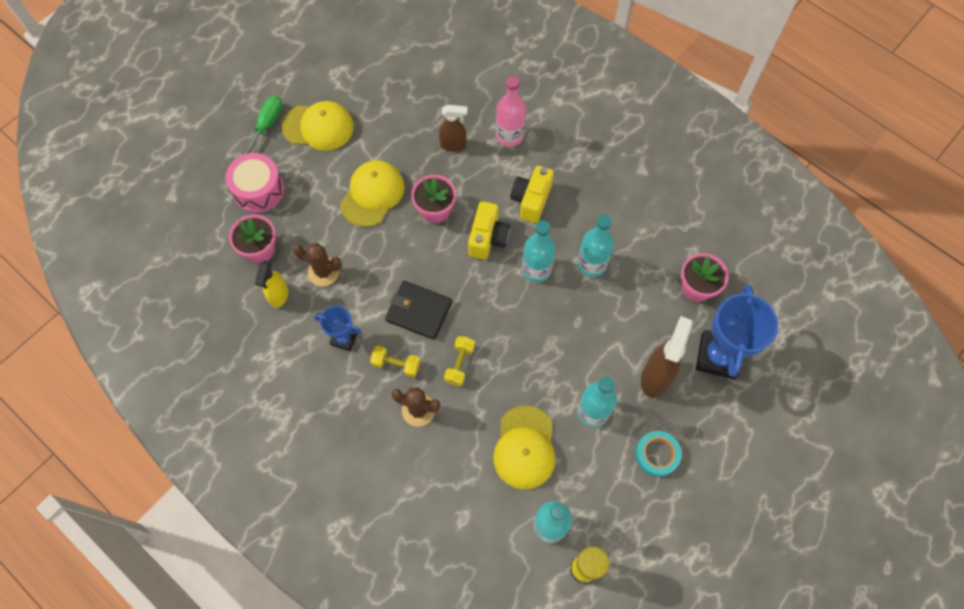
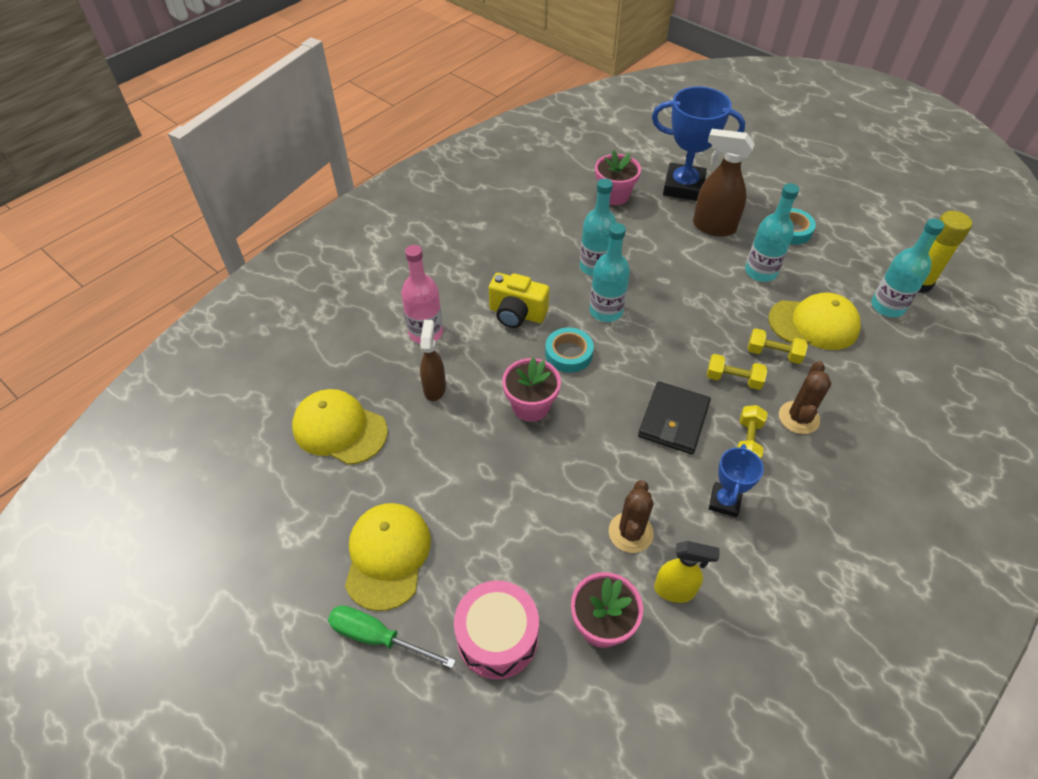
camera: 90 degrees left, 15 degrees down
(372, 194) = (507, 477): yellow cap -> yellow cap (339, 429)
(488, 238) = (568, 353): yellow camera -> turquoise tape
(488, 403) = (773, 354): none -> yellow dumbbell

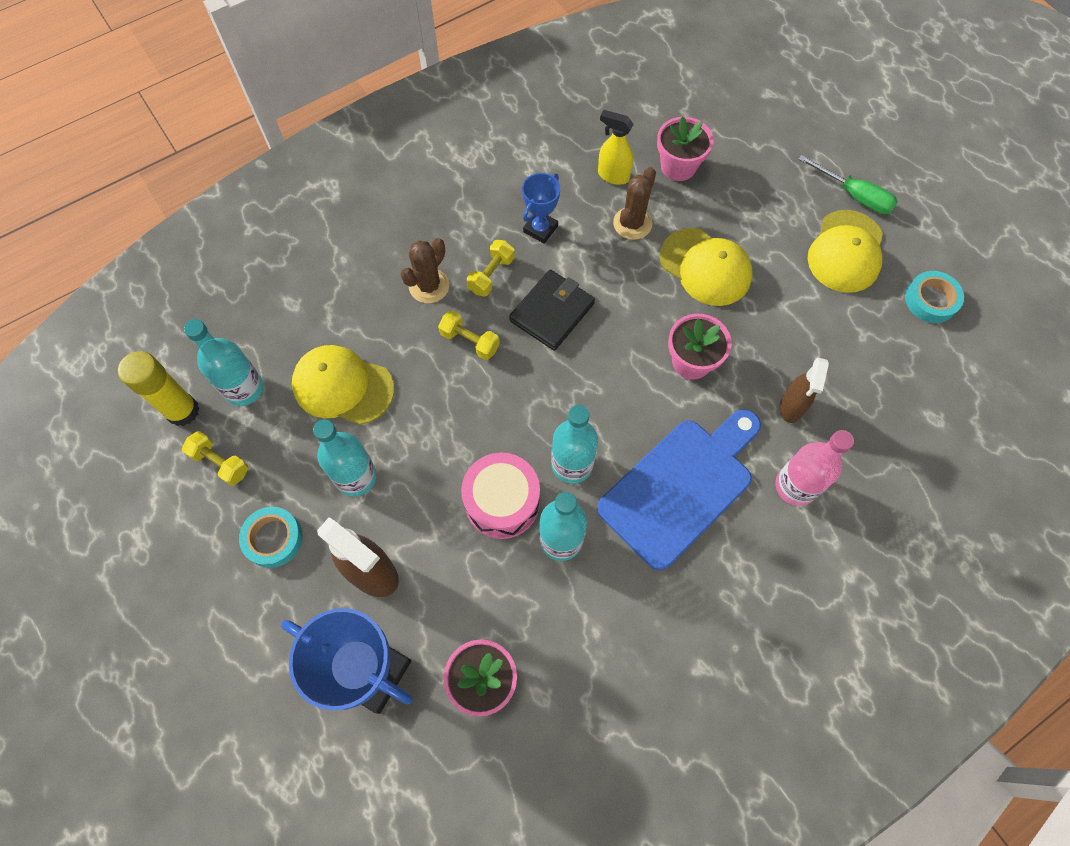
camera: 165 degrees left, 15 degrees up
(339, 429) = (894, 382): yellow cap -> yellow cap (705, 267)
(497, 637) = (761, 176): pink drum -> pink drum (502, 502)
(517, 314) = (680, 487): yellow camera -> blue cutting board
(568, 353) = (634, 415): turquoise tape -> turquoise tape (930, 300)
(773, 354) = (410, 360): yellow dumbbell -> yellow dumbbell (220, 463)

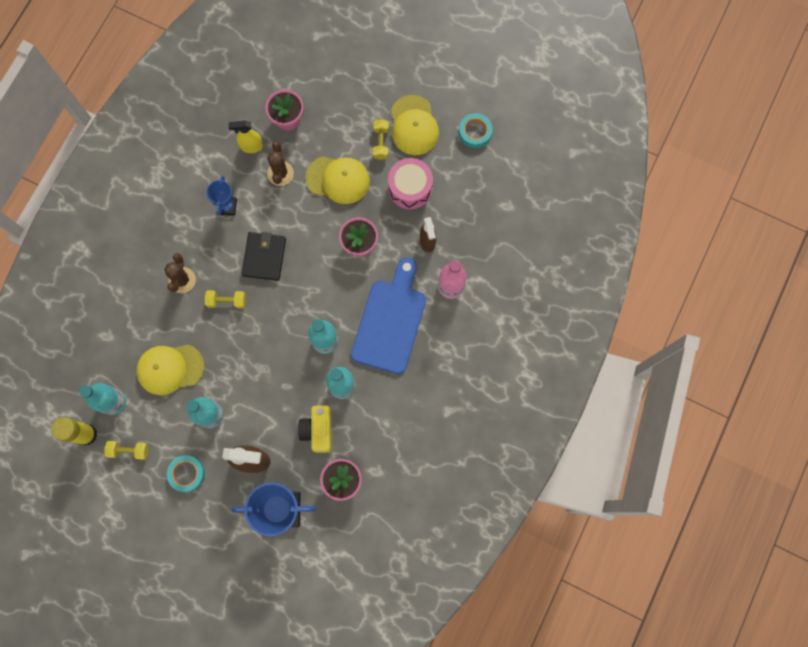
camera: 30 degrees left, 10 degrees up
(490, 584) = (318, 430): none -> yellow camera
(491, 275) = (215, 253): yellow dumbbell -> yellow dumbbell (381, 143)
(502, 502) = (299, 383): pink drum -> pink drum (410, 188)
(854, 195) = (402, 84): green screwdriver -> none

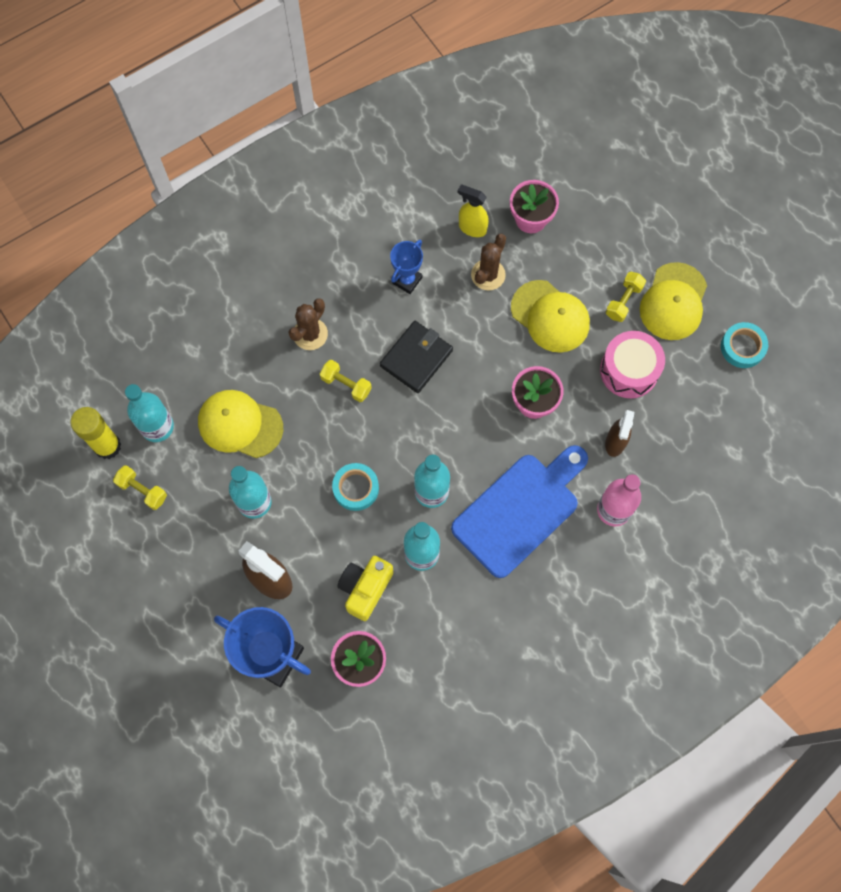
camera: 30 degrees right, 5 degrees down
(187, 473) = (190, 553): turquoise tape -> turquoise tape (356, 488)

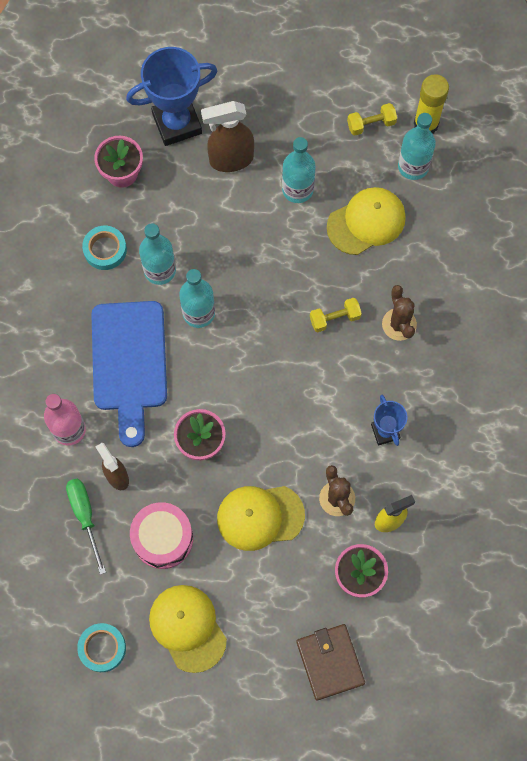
camera: 130 degrees right, 0 degrees up
(356, 488) = (247, 264): turquoise tape -> turquoise tape (105, 250)
(365, 589) = (169, 214): yellow camera -> none
(416, 358) = (312, 386): black wallet -> none
(607, 193) = (330, 662): none -> brown wallet
(623, 301) = (223, 587): yellow dumbbell -> none
(665, 440) = (85, 516): none -> green screwdriver

